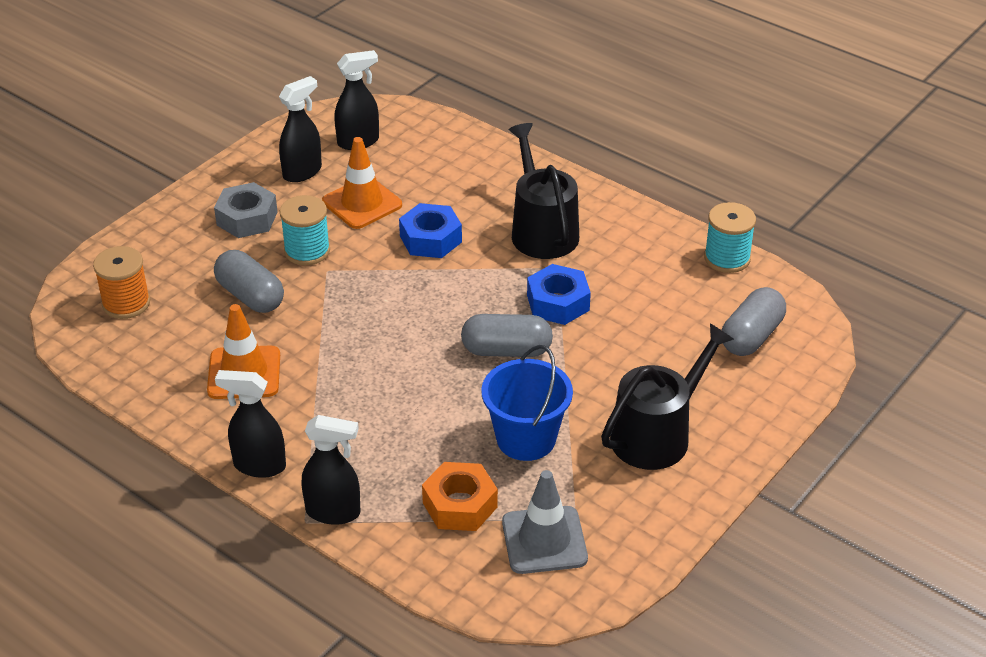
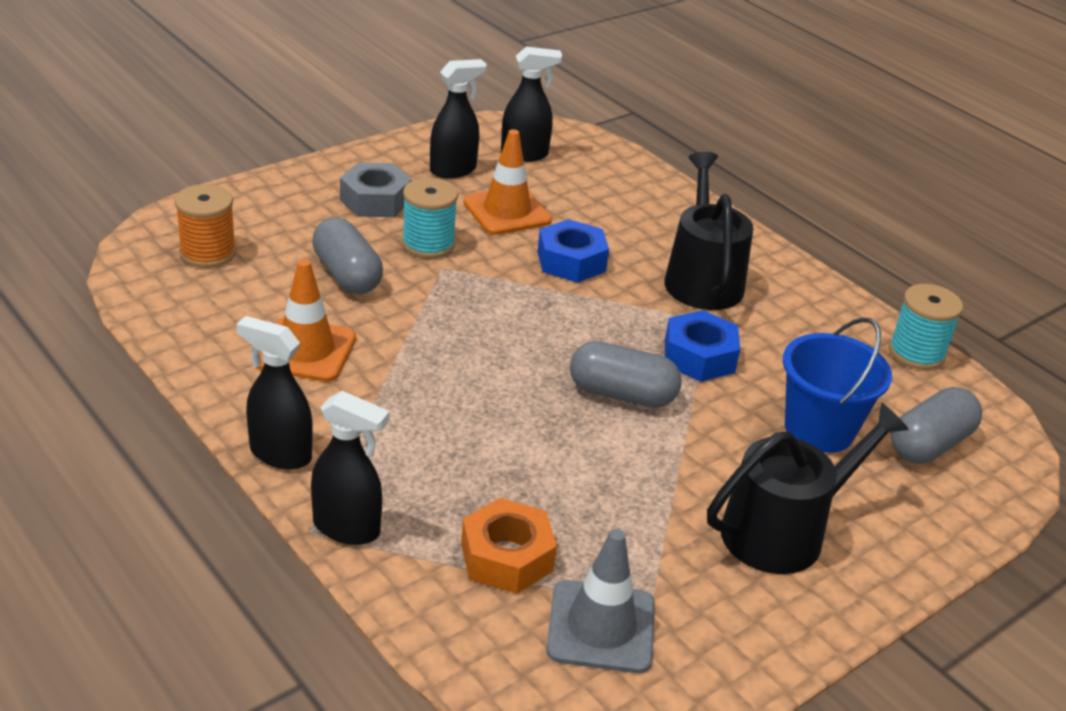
camera: 10 degrees right, 5 degrees down
(526, 439) = (615, 498): blue bucket -> blue bucket (819, 429)

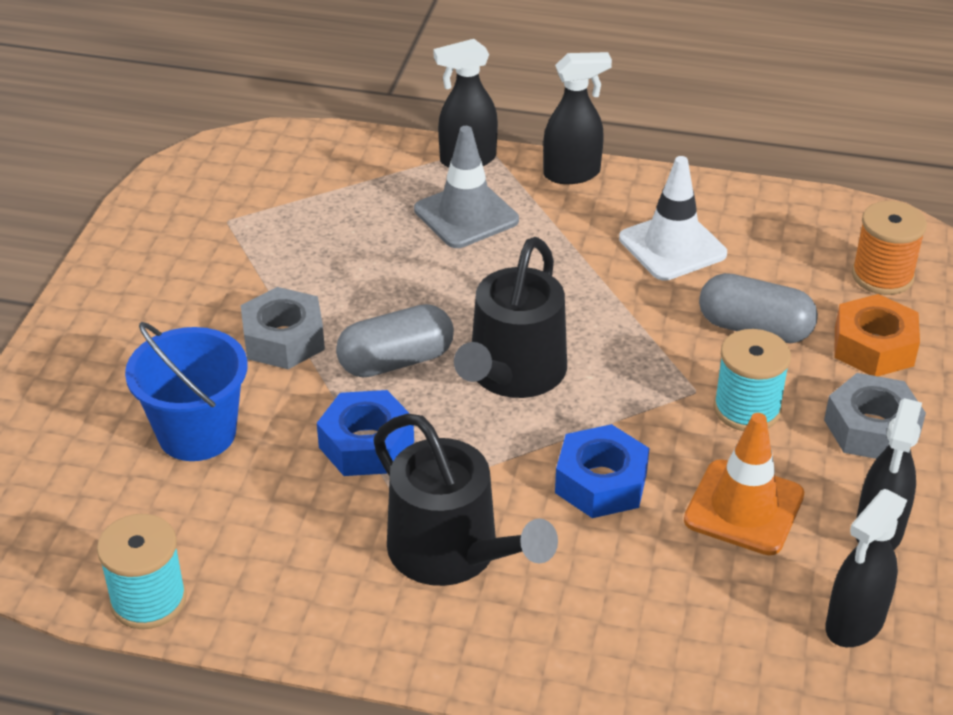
camera: 145 degrees right, 5 degrees up
(306, 350) = (672, 246): orange traffic cone -> white traffic cone
(506, 557) = (349, 198): orange nut -> orange nut (873, 347)
(601, 627) = (248, 194): grey traffic cone -> grey traffic cone (466, 215)
(694, 459) = (284, 339): none -> grey nut
(783, 531) = (169, 321): black watering can -> black watering can (513, 373)
(929, 444) = (81, 480): grey capsule -> none

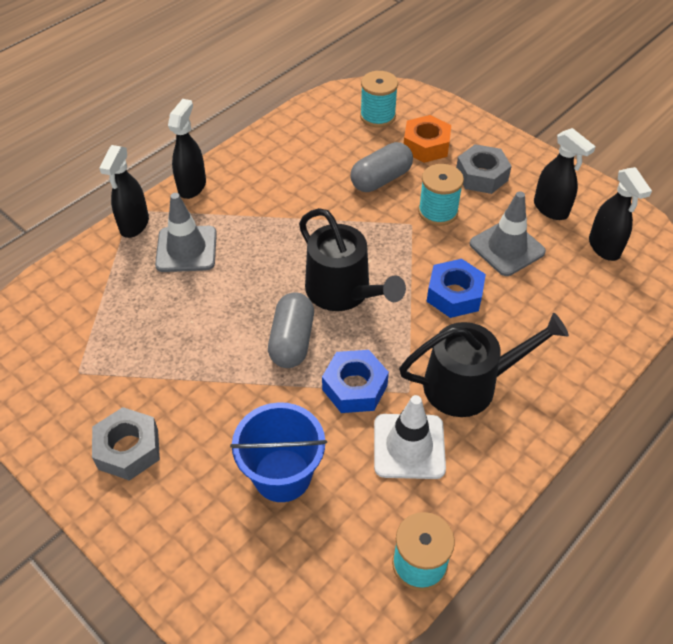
camera: 60 degrees left, 10 degrees up
(284, 339) = (227, 390): grey nut -> grey nut (128, 449)
(672, 246) = (291, 177): white traffic cone -> white traffic cone (409, 446)
(744, 508) = (507, 248): orange traffic cone -> grey traffic cone
(882, 276) = (377, 116): orange spool -> turquoise spool

